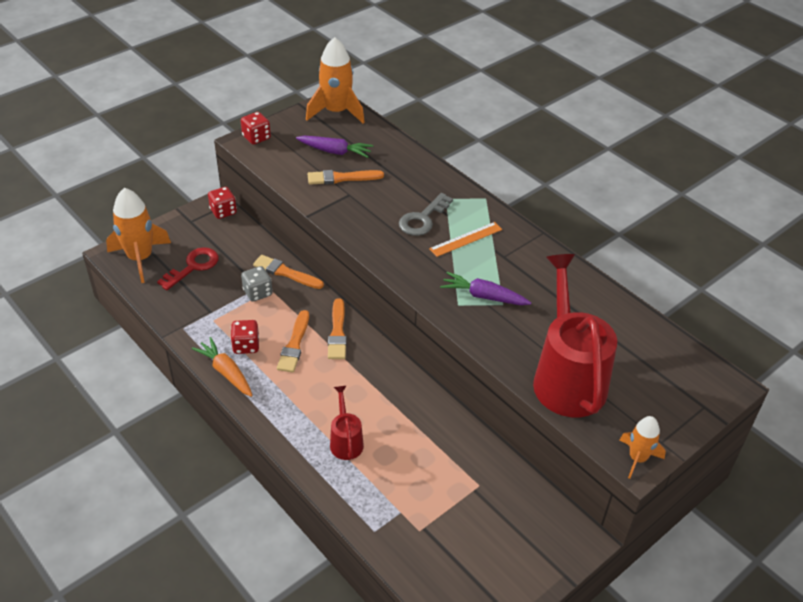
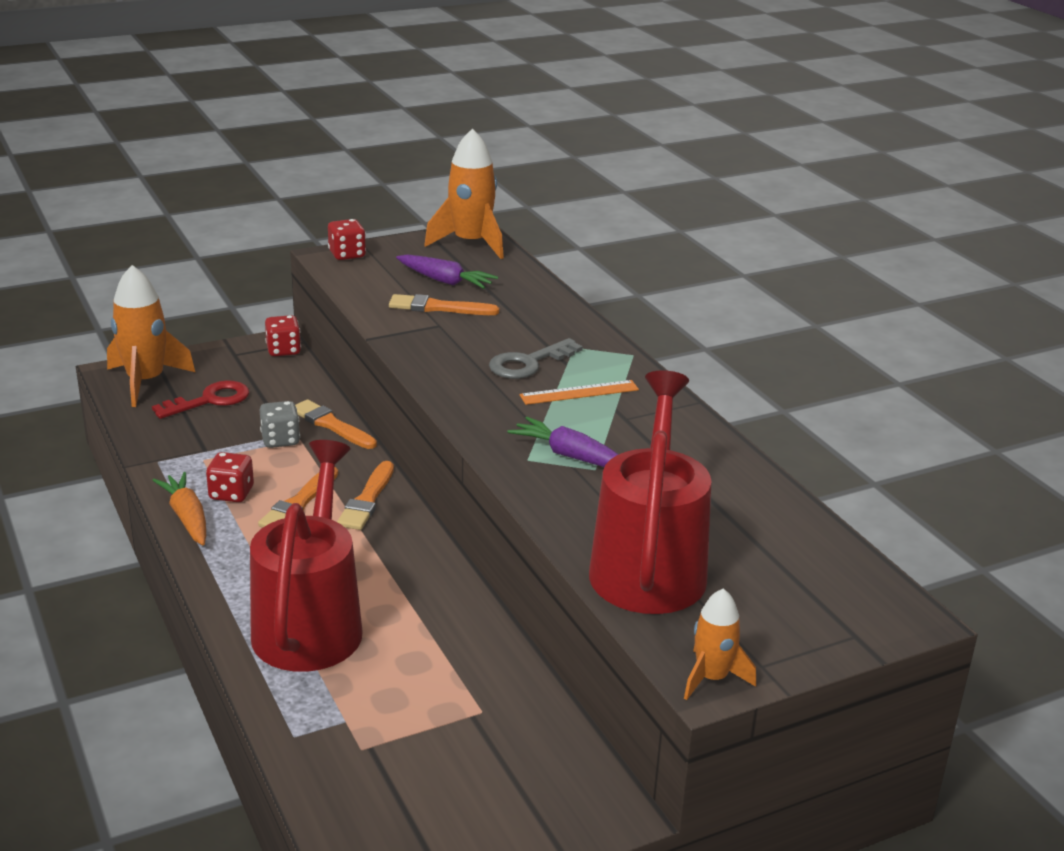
camera: 15 degrees right, 15 degrees down
(345, 441) = (311, 622): red watering can -> red watering can, size x2.12

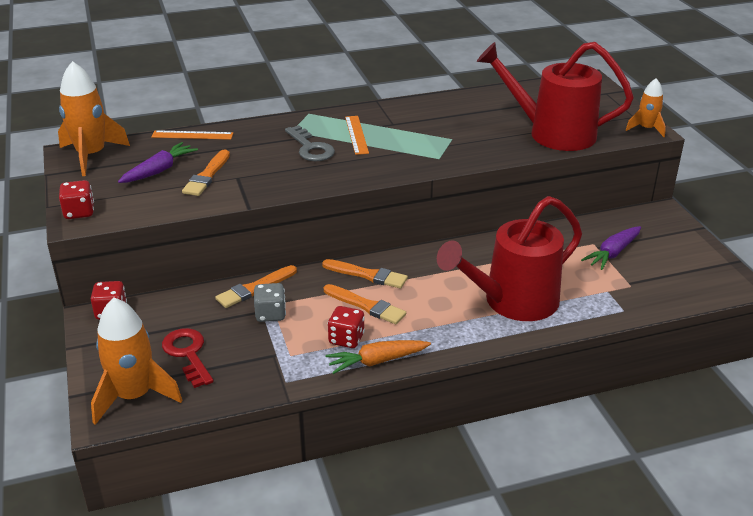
camera: 80 degrees left, 5 degrees up
(311, 622) = (512, 302): red watering can -> red watering can turned 45 degrees counterclockwise
(539, 288) = (192, 135): none -> orange ruler
(570, 456) = (436, 144): purple carrot -> purple carrot (612, 253)

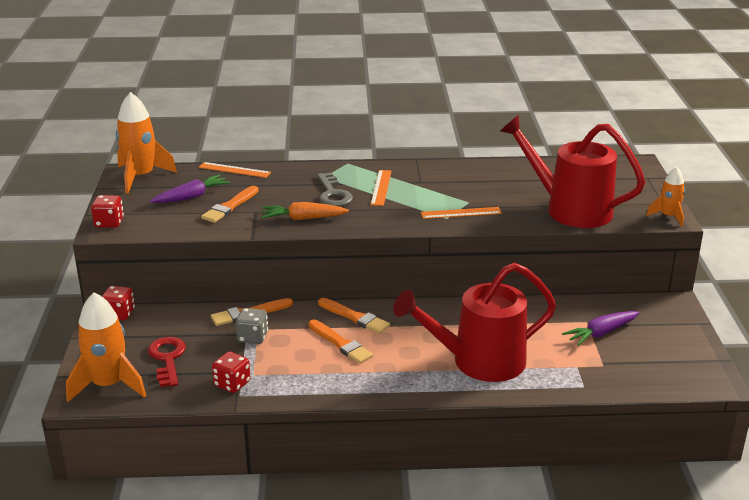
camera: 15 degrees right, 5 degrees down
(346, 339) = (309, 369): red dice -> red dice (232, 384)
(376, 361) = (327, 392): orange carrot -> orange carrot (303, 218)
(450, 151) = (461, 213): none -> orange ruler

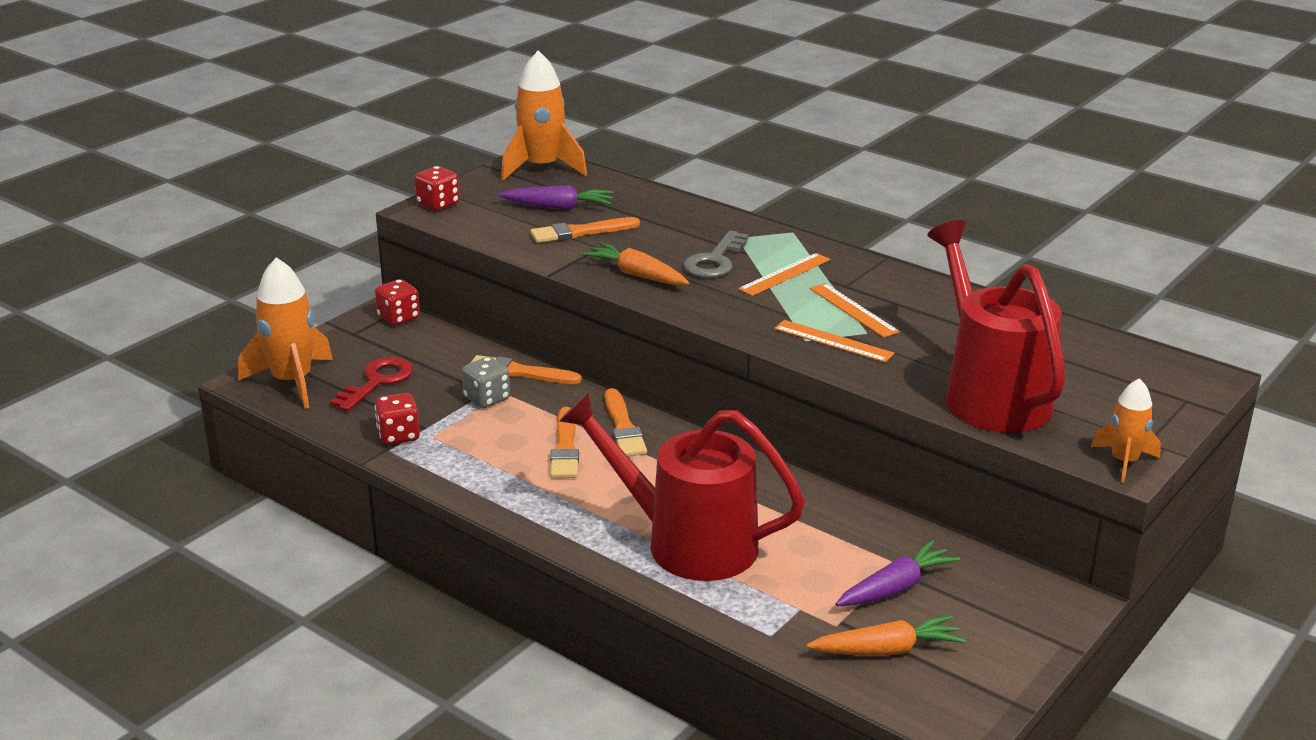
camera: 40 degrees right, 0 degrees up
(234, 170) = (650, 194): orange ruler -> orange ruler (853, 310)
(601, 333) = (896, 587): purple carrot -> purple carrot turned 135 degrees clockwise
(640, 365) = (887, 650): none -> orange carrot

